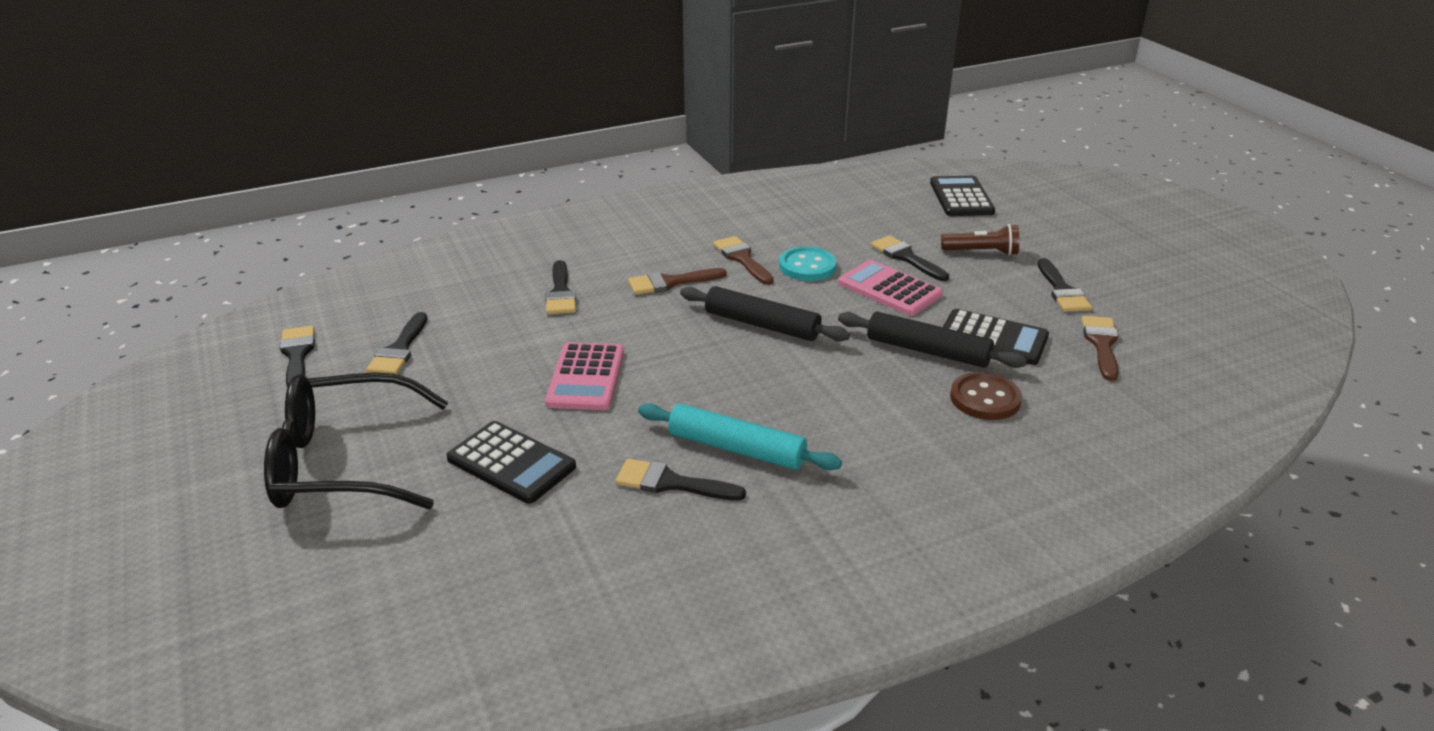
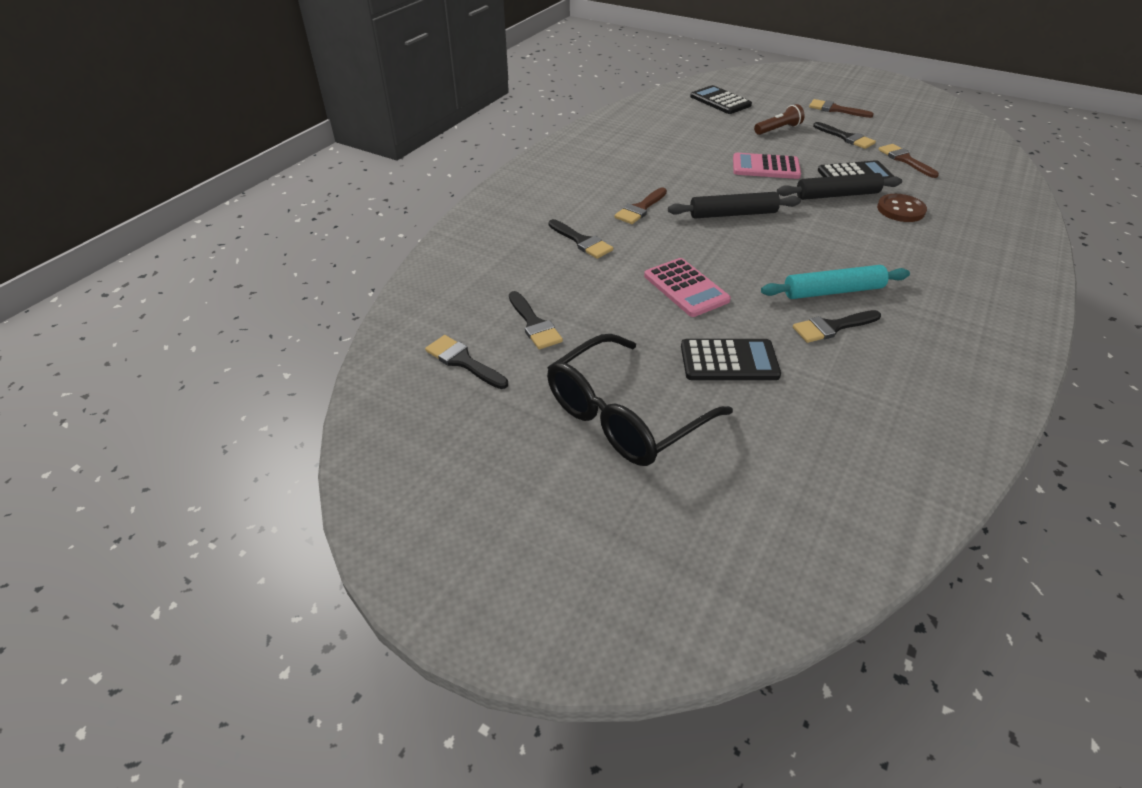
camera: 35 degrees left, 10 degrees up
(742, 259) = (659, 178): brown brush -> brown brush (835, 109)
(807, 266) = (702, 169): turquoise button -> none
(906, 257) = (746, 146): black brush -> none

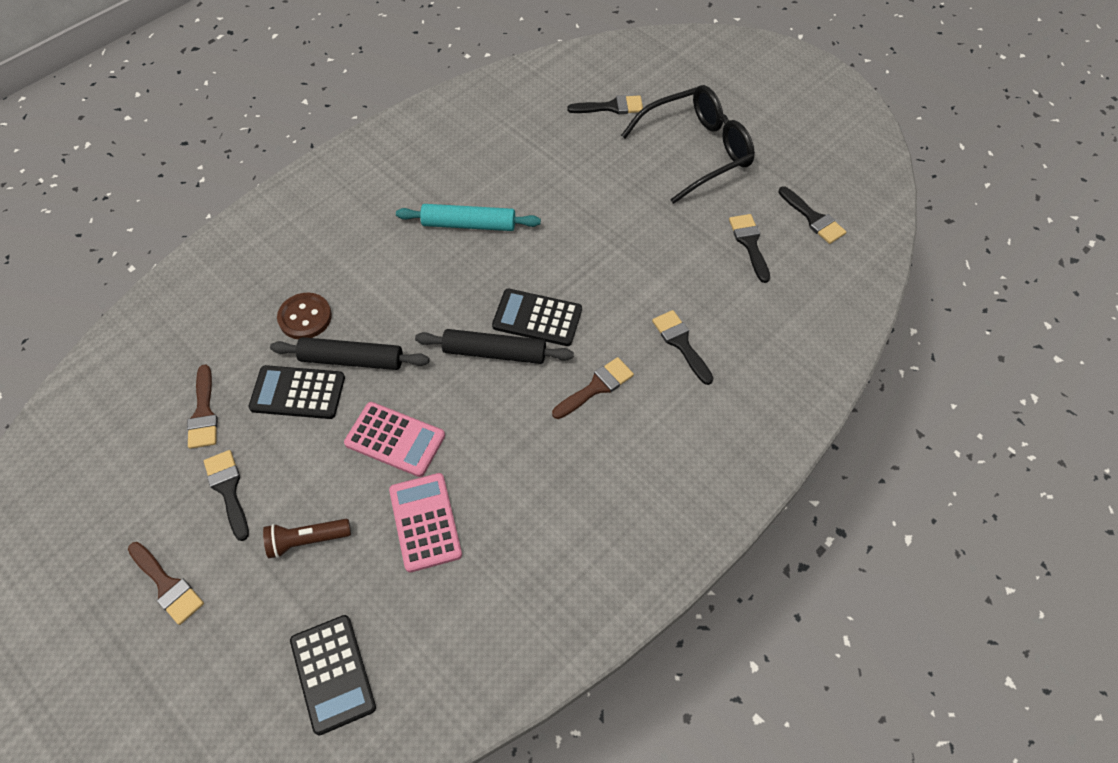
camera: 165 degrees left, 15 degrees up
(686, 288) = (599, 256): pink calculator -> pink calculator (425, 522)
(729, 361) = (600, 177): black calculator -> black calculator (537, 318)
(832, 327) = (498, 189): black brush -> black brush (611, 107)

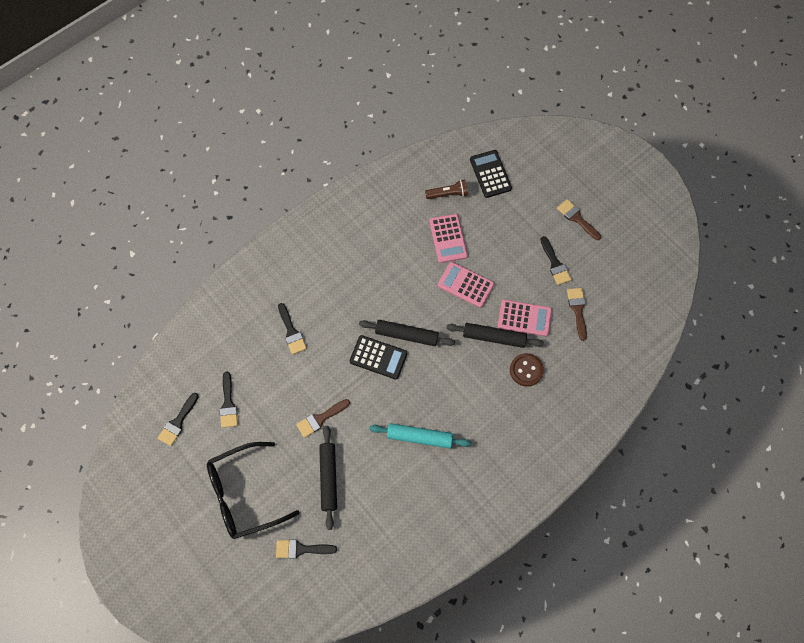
camera: 175 degrees left, 10 degrees up
(298, 393) = (524, 318): black calculator -> pink calculator
(307, 540) = (509, 234): brown flashlight -> brown flashlight (448, 194)
(590, 174) = (328, 478): none -> black rolling pin
(596, 387) = (347, 307): brown brush -> brown brush (320, 419)
(813, 218) = (178, 422): black brush -> black brush turned 120 degrees counterclockwise

